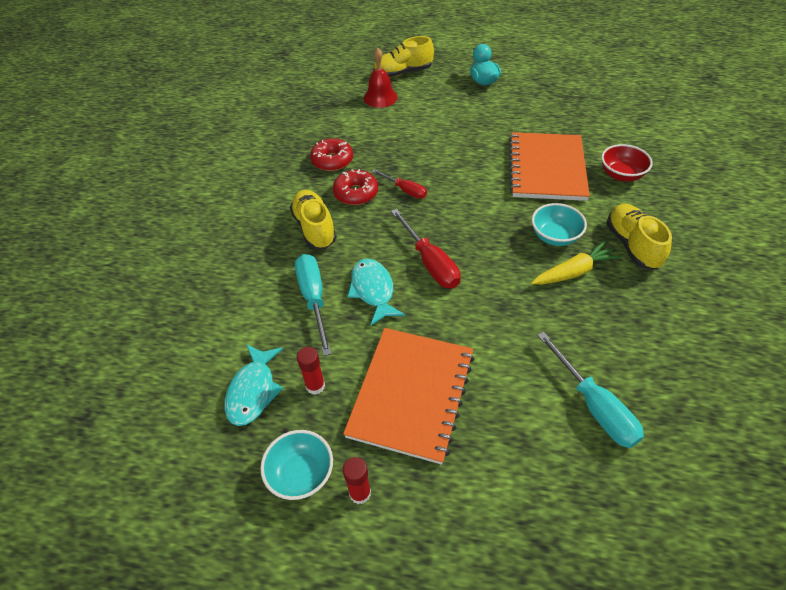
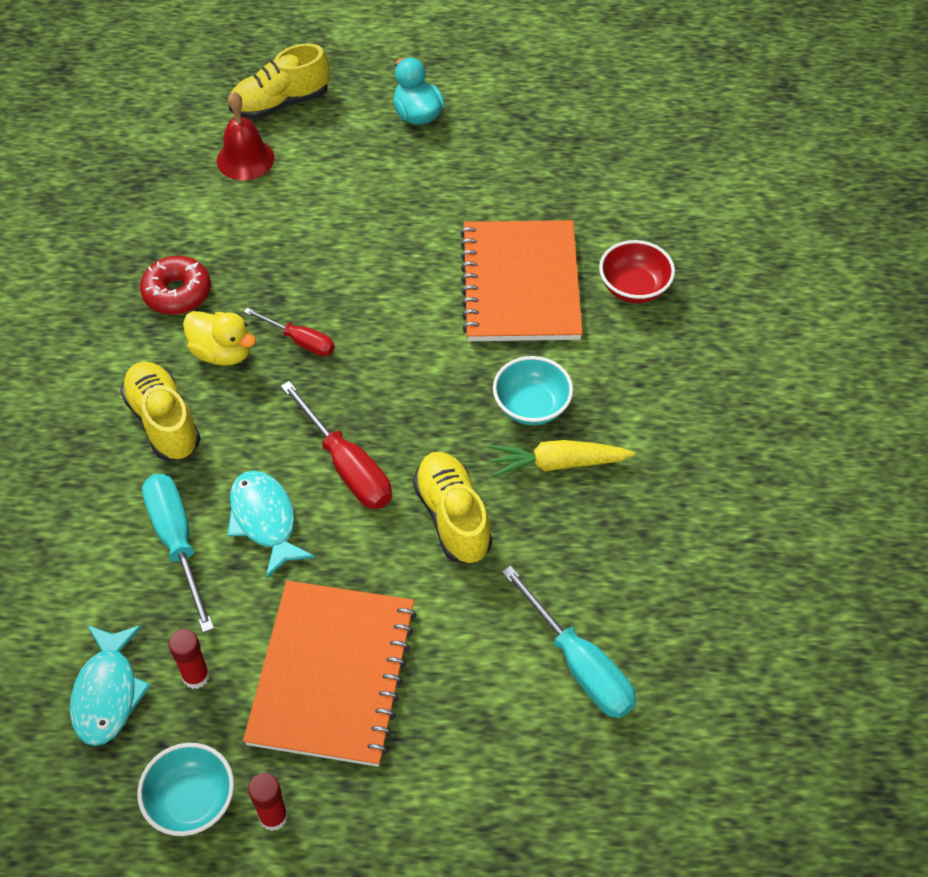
camera: 10 degrees left, 5 degrees up
(356, 193) = (222, 352): red donut -> yellow duck
(574, 272) = (558, 463): yellow carrot -> yellow carrot turned 150 degrees counterclockwise
(632, 245) = (643, 412): yellow shoe -> yellow shoe (453, 517)

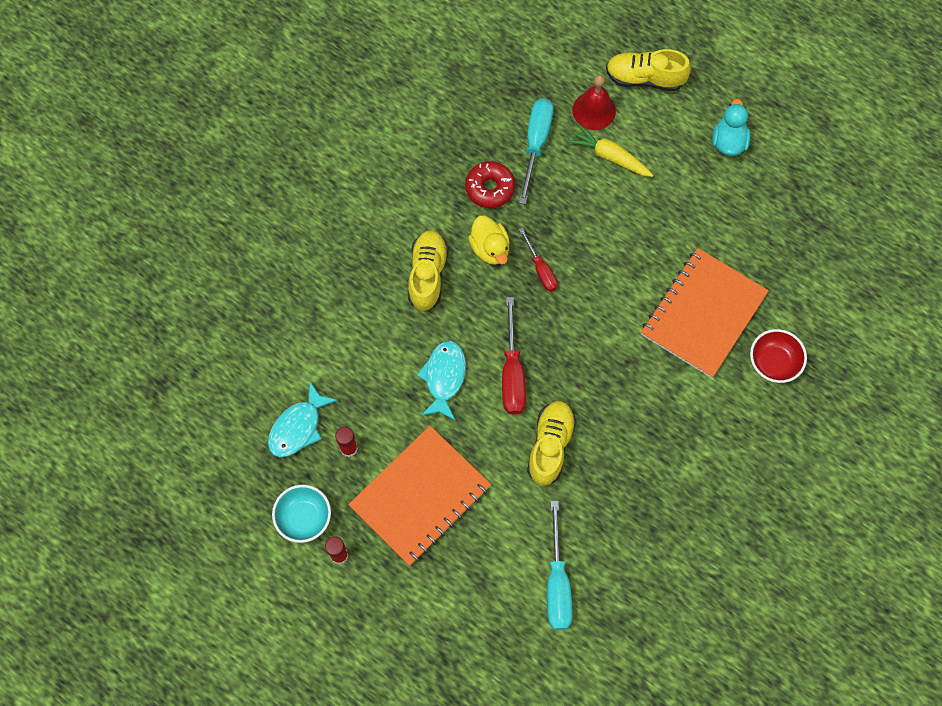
camera: 35 degrees right, 15 degrees up
(177, 542) = (388, 360): turquoise screwdriver -> turquoise screwdriver (536, 144)
(531, 406) = (648, 404): turquoise bowl -> none
(558, 463) = (636, 452): yellow carrot -> yellow carrot (609, 156)

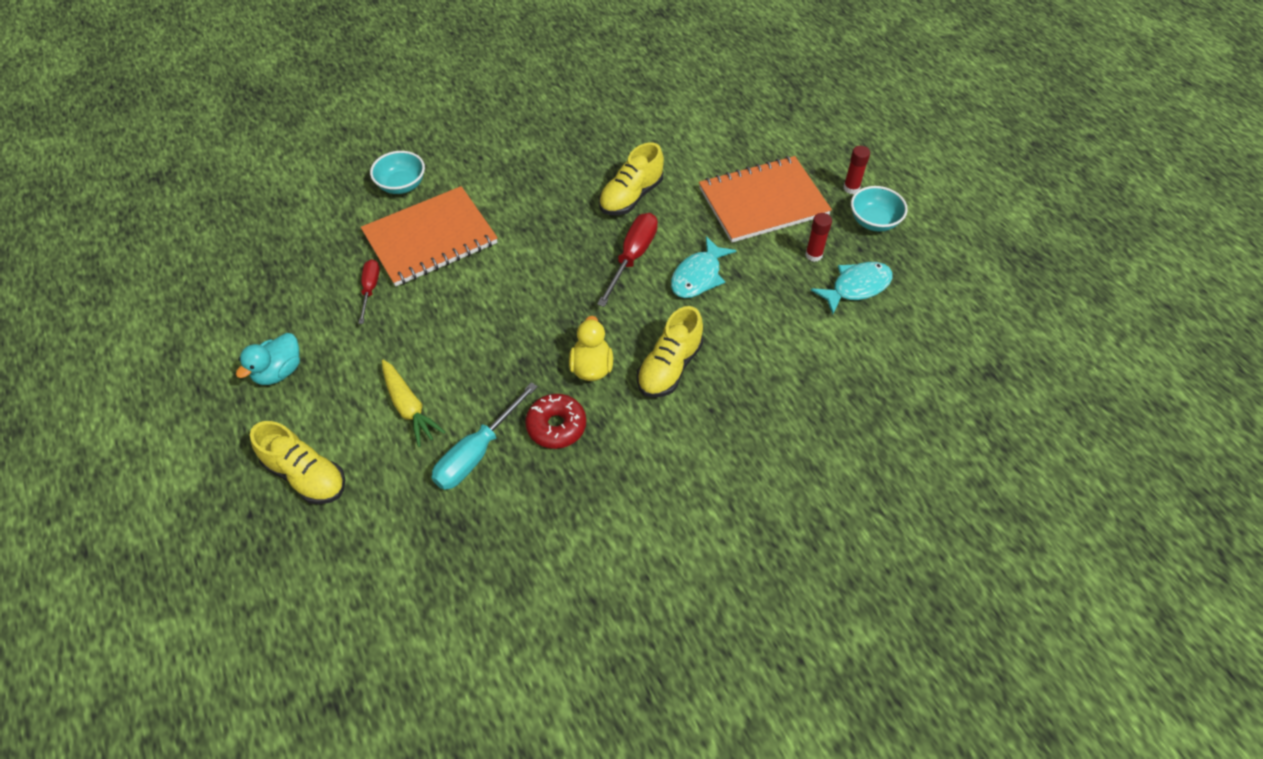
camera: 155 degrees left, 15 degrees down
(541, 269) = (552, 329): red screwdriver -> red screwdriver (370, 289)
(557, 583) = (678, 117): turquoise screwdriver -> none
(594, 110) = (388, 463): red bell -> none
(773, 362) = (402, 185): red bowl -> turquoise bowl

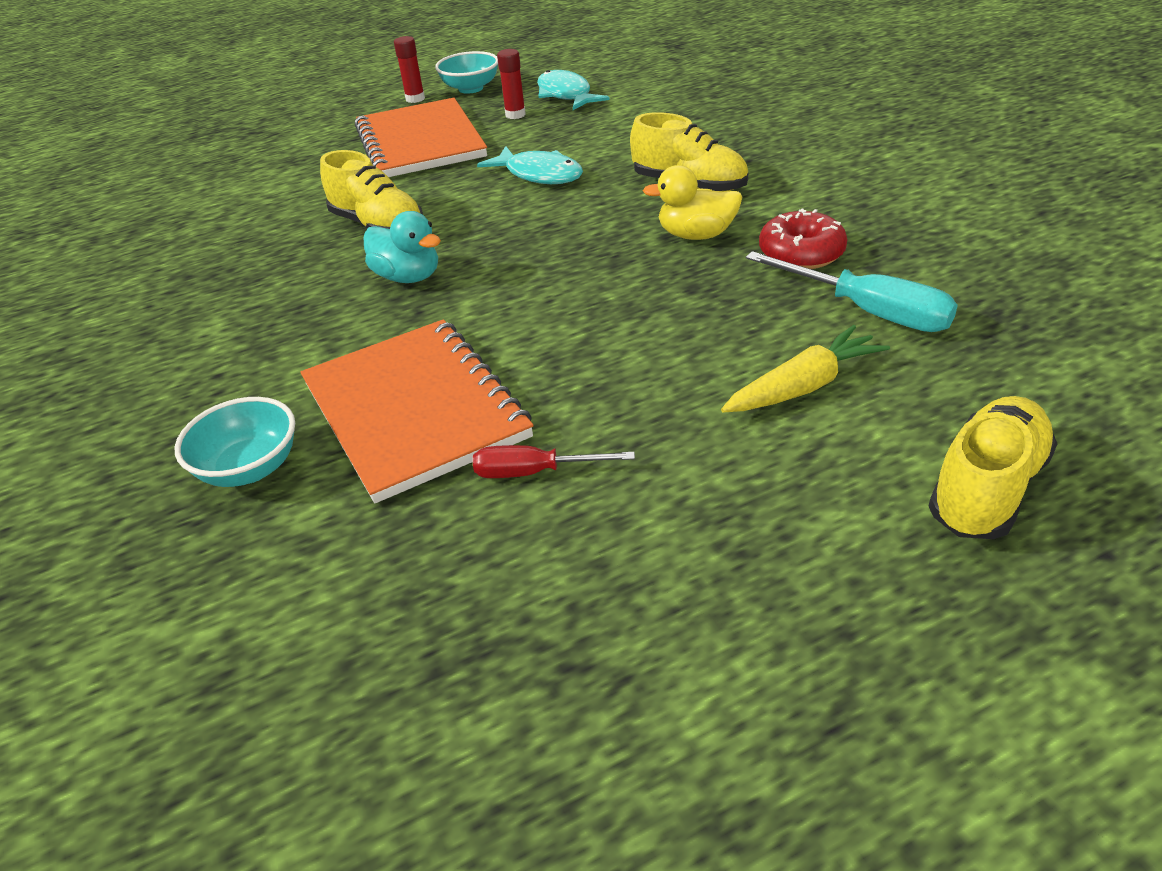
camera: 85 degrees left, 15 degrees down
(279, 371) = (757, 577): turquoise duck -> turquoise duck (408, 277)
(632, 257) = (498, 218): red screwdriver -> none

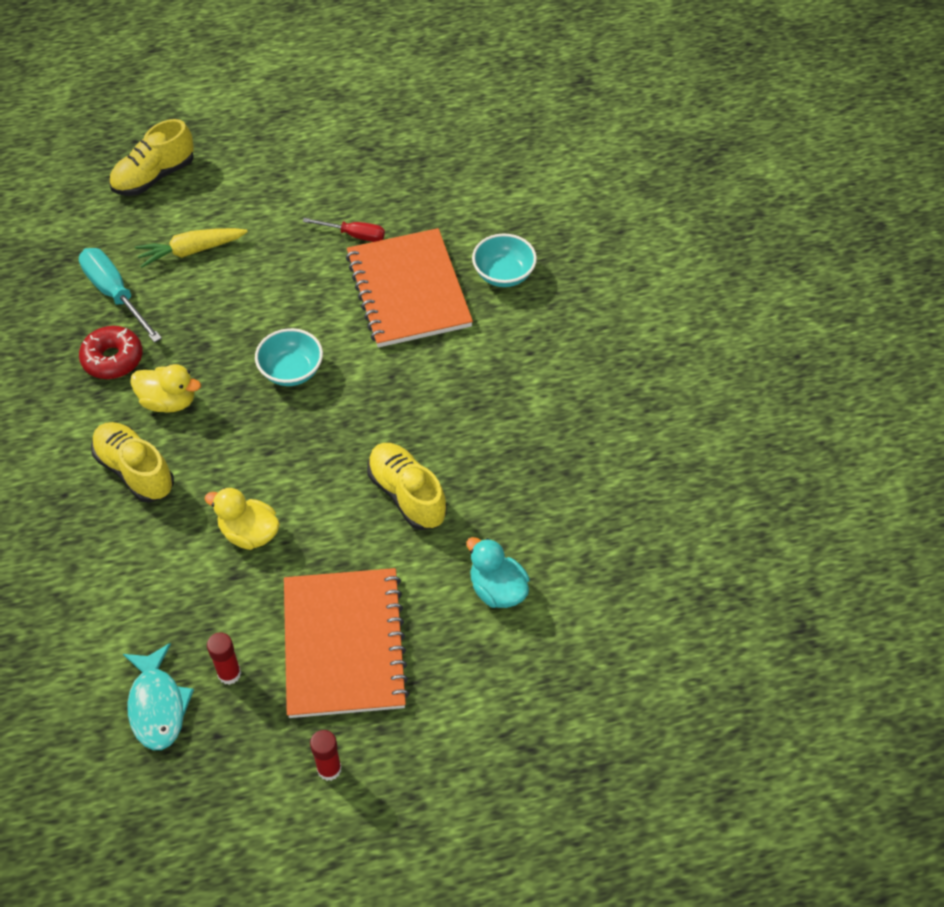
camera: 170 degrees left, 15 degrees up
(408, 277) = (393, 417): turquoise duck -> turquoise duck (497, 589)
(470, 88) = (257, 774): turquoise bowl -> turquoise bowl (291, 371)
(539, 174) = (249, 533): turquoise fish -> yellow duck

